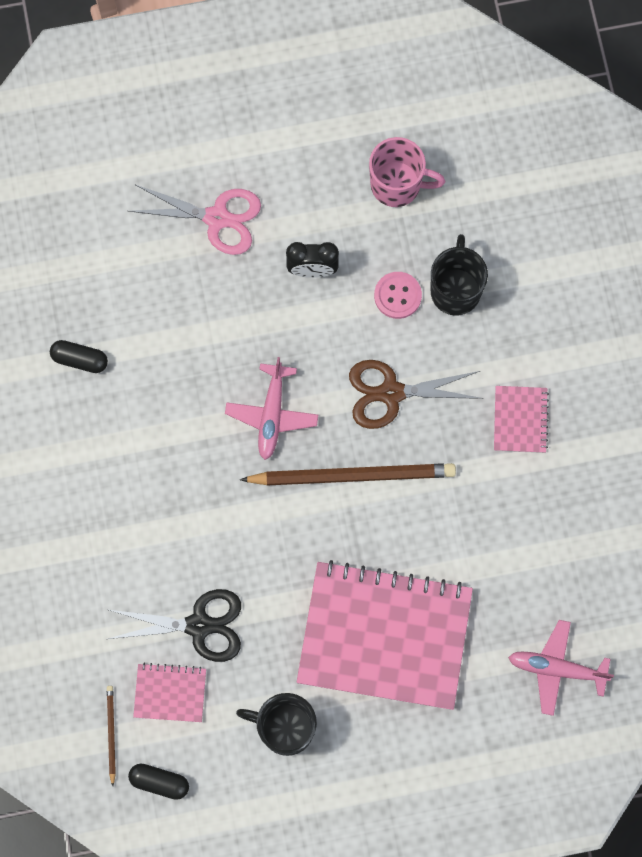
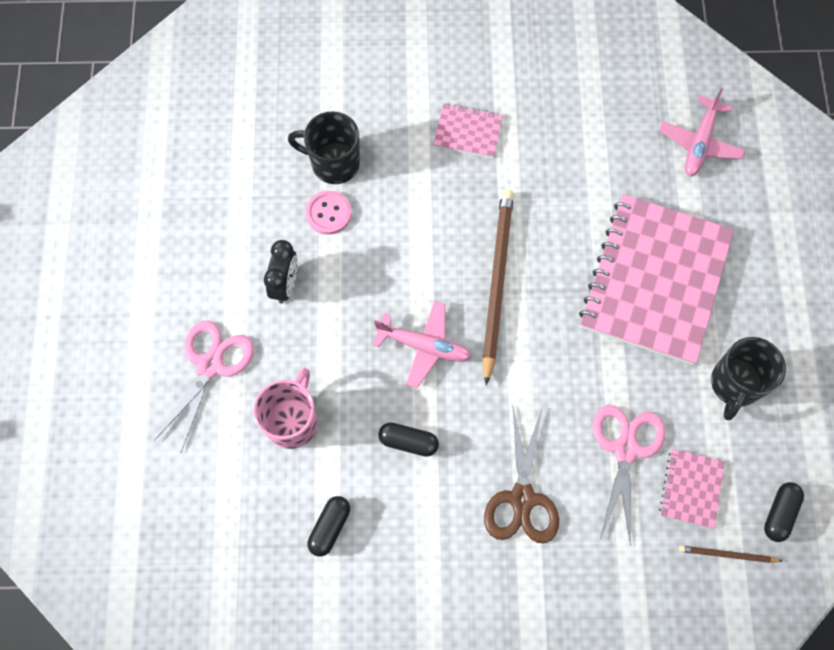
camera: 80 degrees left, 5 degrees down
(172, 416) = (408, 442): none -> black capsule
(199, 625) = (625, 449): black scissors -> pink scissors
(391, 393) = (422, 235): brown scissors -> brown scissors (522, 498)
(397, 185) = (219, 195): pink mug -> pink mug (292, 421)

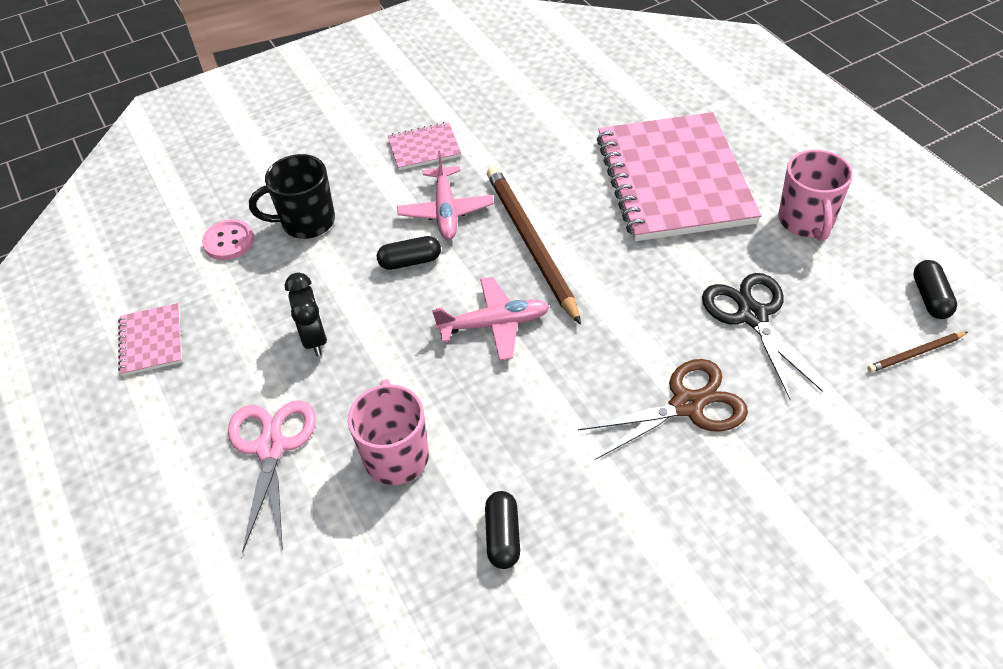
camera: 25 degrees left, 20 degrees down
(328, 213) = (325, 262): pink button -> pink button (229, 241)
(408, 442) = (535, 413): black capsule -> black capsule (410, 261)
(522, 498) = (687, 405): brown scissors -> brown scissors turned 90 degrees counterclockwise
(625, 449) = (752, 316): pink scissors -> black scissors
(691, 489) = (837, 317): pink notebook -> pink notebook (151, 341)
(699, 143) = (635, 75): pink plane -> pink plane (446, 211)
(735, 384) = (806, 221): black mug -> pink mug

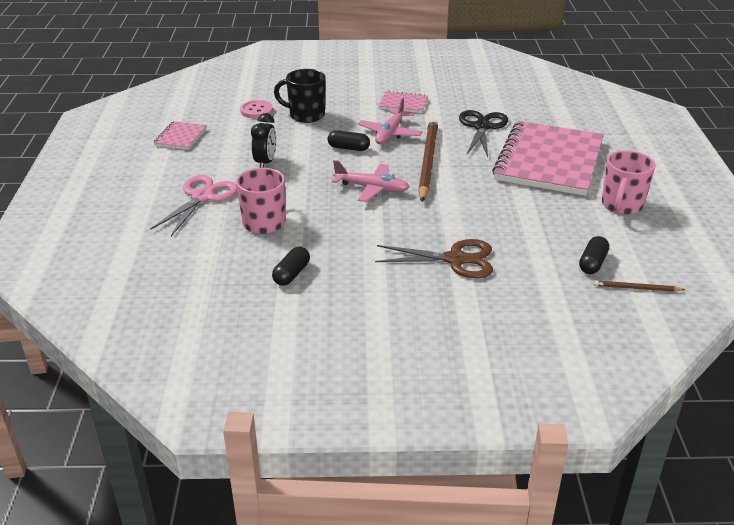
camera: 25 degrees right, 15 degrees down
(752, 316) = (539, 235): black scissors -> black scissors (482, 127)
(930, 298) = (675, 267): black capsule -> black capsule (592, 263)

